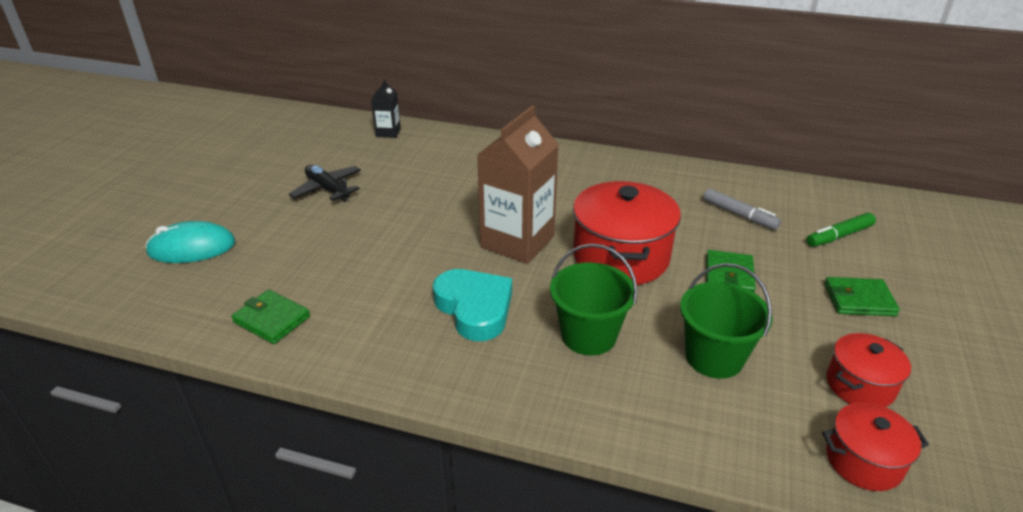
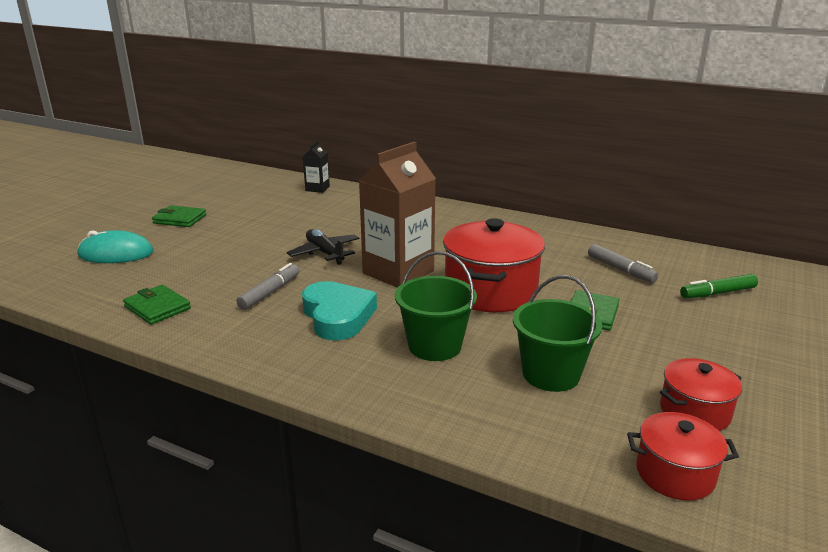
camera: 10 degrees right, 10 degrees down
(327, 189) = (247, 223): black plane -> black plane (325, 253)
(390, 284) = (270, 292): none -> grey marker
(859, 299) = (720, 344): green wallet -> green wallet (180, 219)

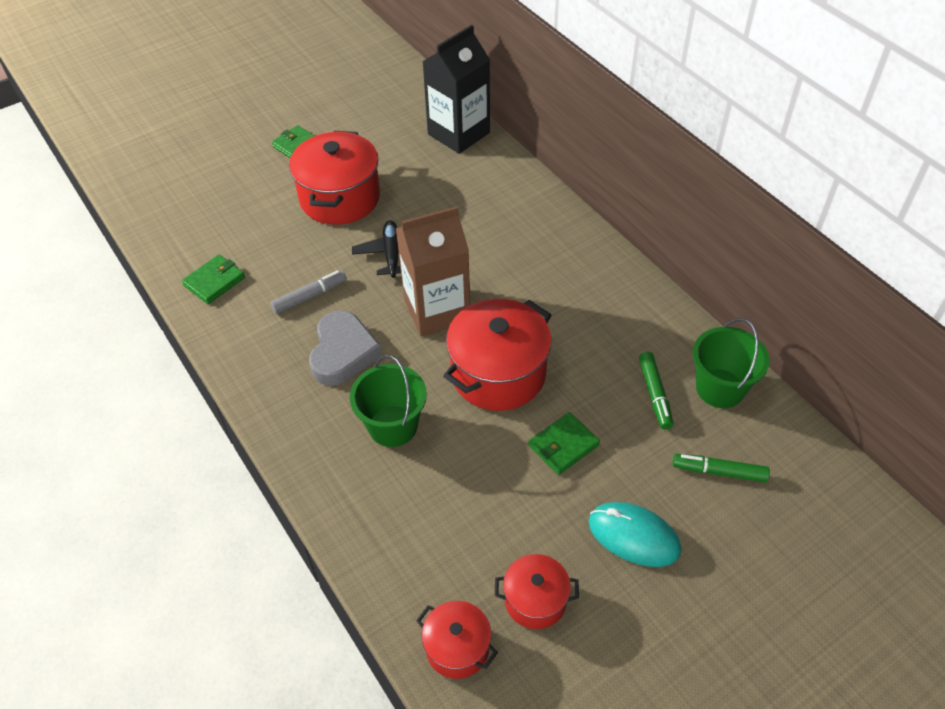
camera: 30 degrees right, 25 degrees up
(116, 254) = (220, 187): turquoise mouse -> turquoise mouse (633, 536)
(157, 307) = (214, 281): green wallet -> green wallet turned 60 degrees clockwise
(245, 236) = (340, 198): none -> red pot
(317, 189) = (458, 133): black carton -> black carton, size x2.08
(337, 316) = (343, 353): turquoise heart -> grey heart
(551, 374) = (458, 503): green bucket -> green bucket (720, 388)
(620, 269) = (654, 394): grey marker -> green marker

